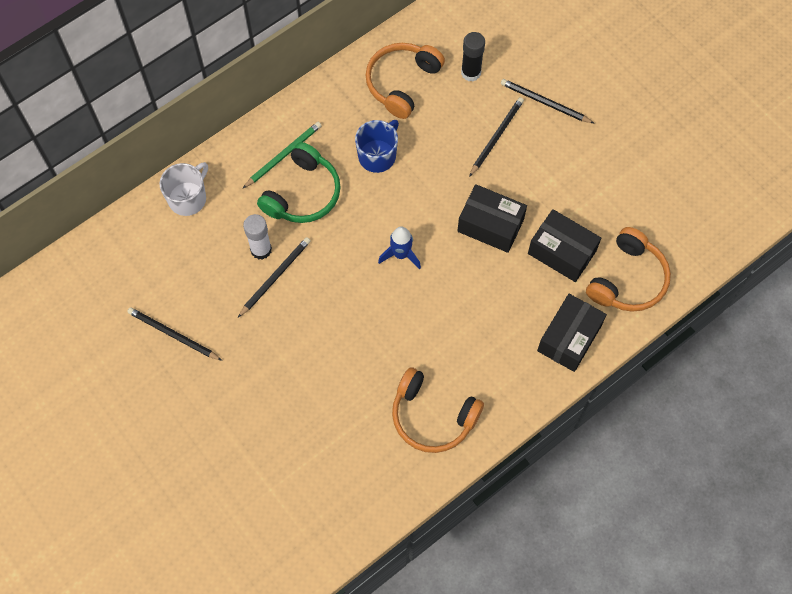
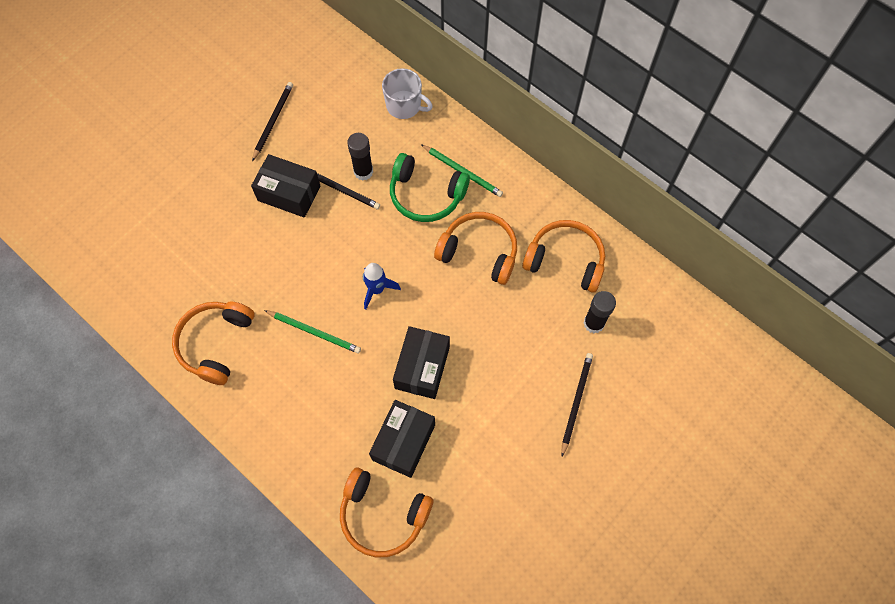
camera: 80 degrees right, 0 degrees up
(261, 250) = (363, 172): white glue stick -> black glue stick
(377, 155) = (479, 252): blue mug -> orange headphones
(437, 319) = (314, 332): none -> green pencil
(496, 136) = (524, 359): black pencil -> none
(569, 338) = (309, 461): black box -> black box (289, 193)

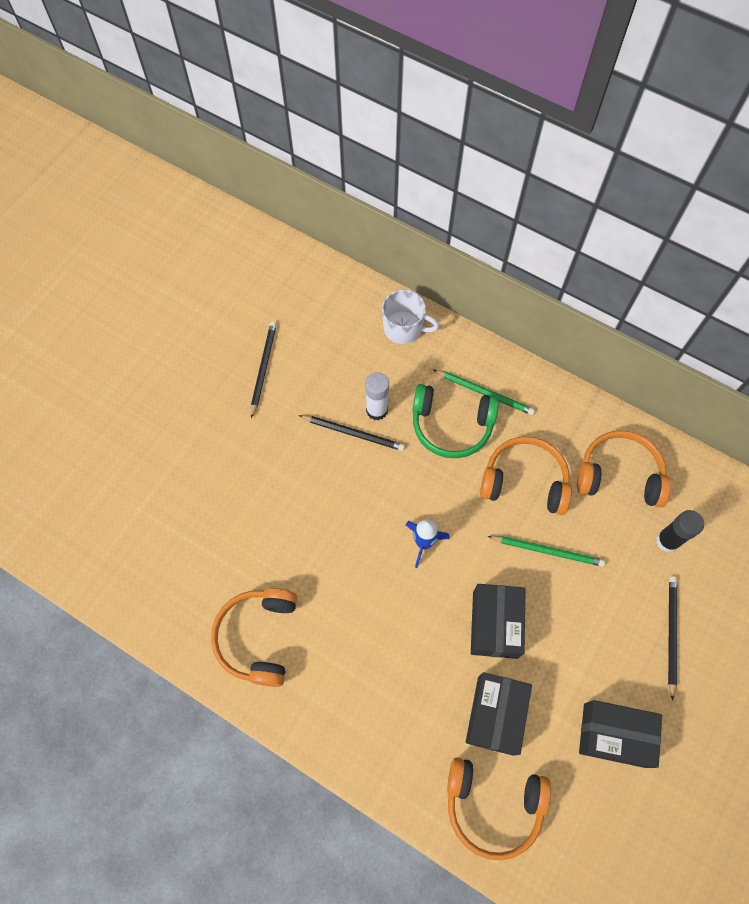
camera: 10 degrees left, 0 degrees up
(289, 193) = (300, 448): black box -> black box (614, 735)
(314, 332) = (366, 604): green pencil -> green pencil (547, 551)
(363, 172) = (377, 410): black glue stick -> white glue stick

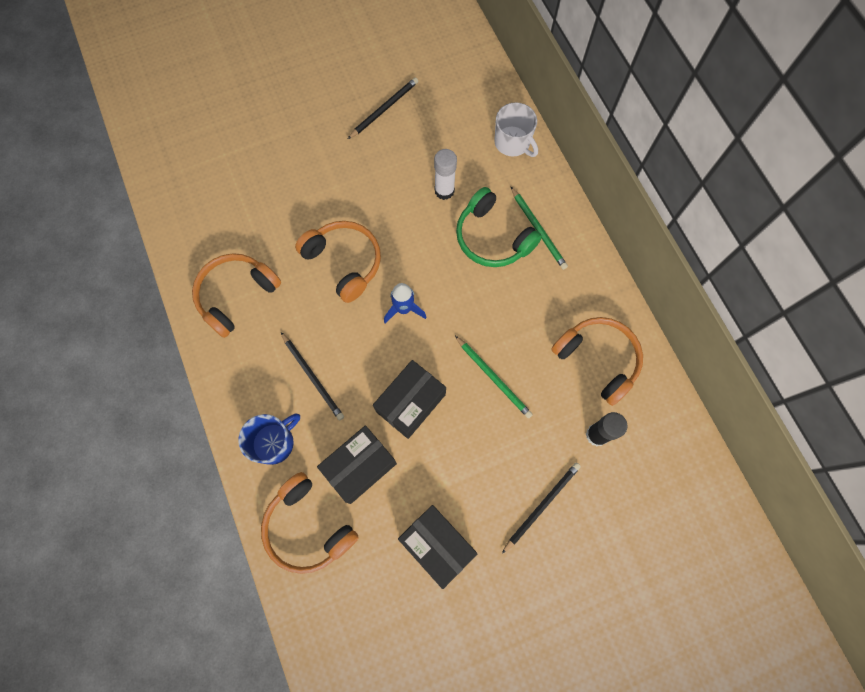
camera: 35 degrees right, 5 degrees up
(353, 433) = (414, 197): black pencil -> black pencil (313, 377)
(402, 750) = (274, 442): none -> blue mug
(525, 480) = (517, 314): orange headphones -> orange headphones (344, 262)

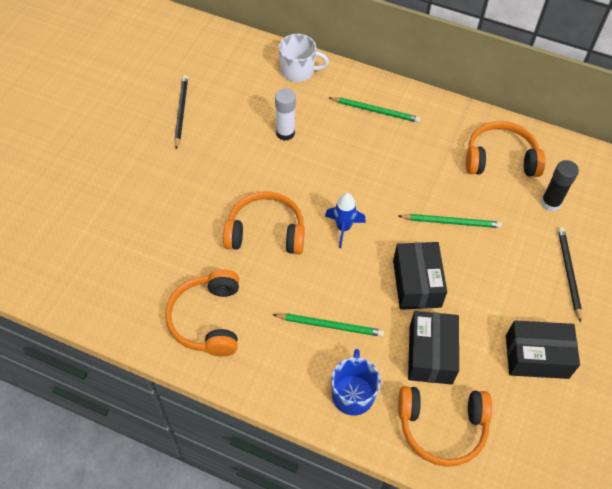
camera: 45 degrees left, 15 degrees down
(313, 377) = (330, 326): black pencil -> green pencil
(492, 238) = (351, 138): green headphones -> none

